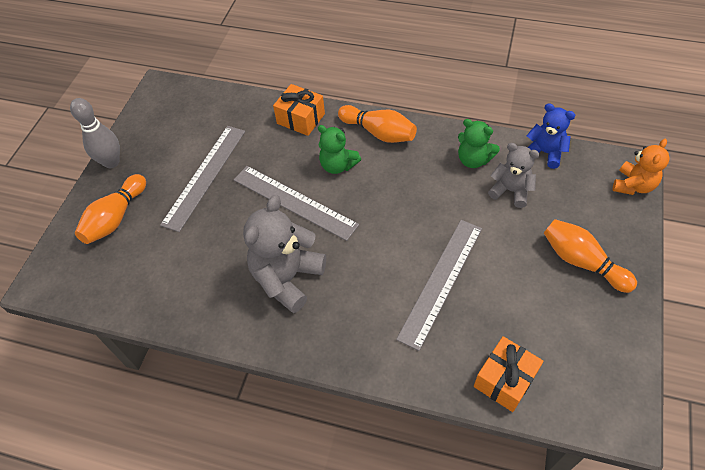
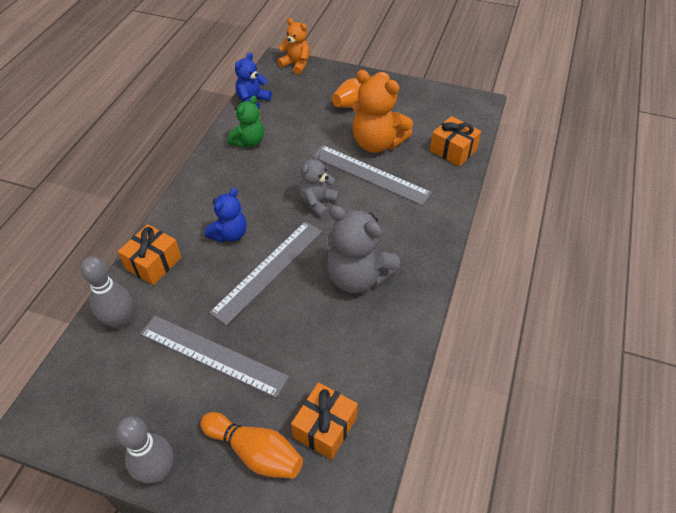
camera: 90 degrees left, 5 degrees down
(128, 263) = (325, 427): none -> orange gift
(241, 111) = (120, 321): none -> grey bowling pin
(338, 165) = (229, 234): green teddy bear -> blue teddy bear
(379, 133) = (196, 201): orange bowling pin -> none
(499, 286) = (377, 143): none -> orange teddy bear
(511, 191) = (287, 125): grey teddy bear -> grey teddy bear (317, 202)

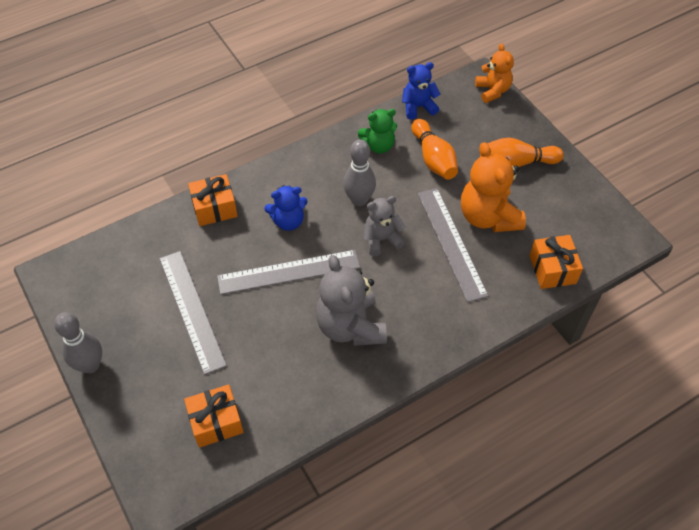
camera: 40 degrees right, 5 degrees up
(120, 321) = (156, 239): grey bowling pin -> grey bowling pin (359, 200)
(255, 452) = (157, 401): orange bowling pin -> orange bowling pin (433, 158)

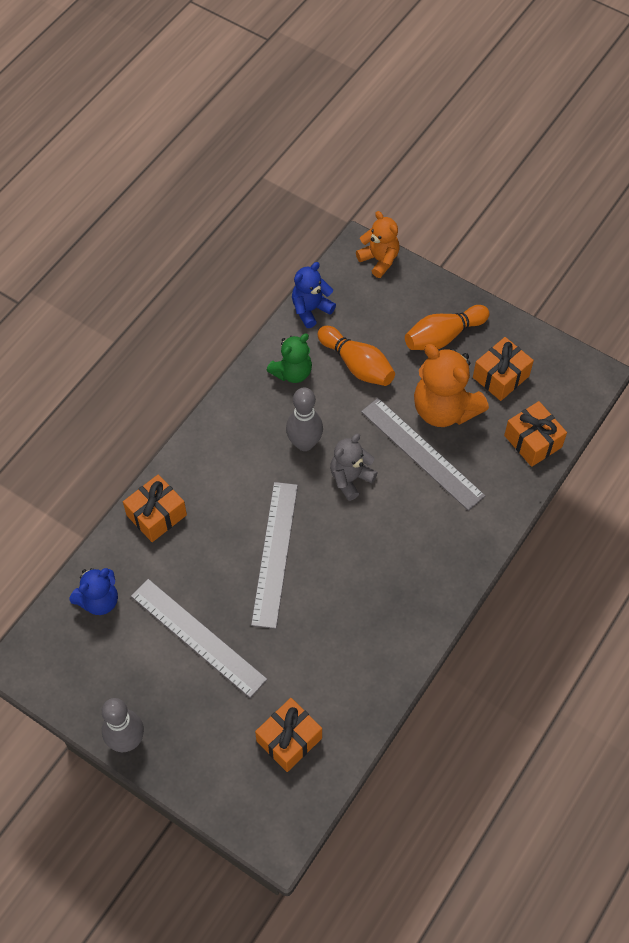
camera: 25 degrees left, 5 degrees up
(288, 221) = (243, 497): blue teddy bear -> blue teddy bear (99, 600)
(289, 272) = (275, 553): grey ruler -> grey ruler turned 45 degrees counterclockwise
(350, 326) = (368, 585): grey teddy bear -> none
(550, 209) = (501, 376): none -> orange gift

